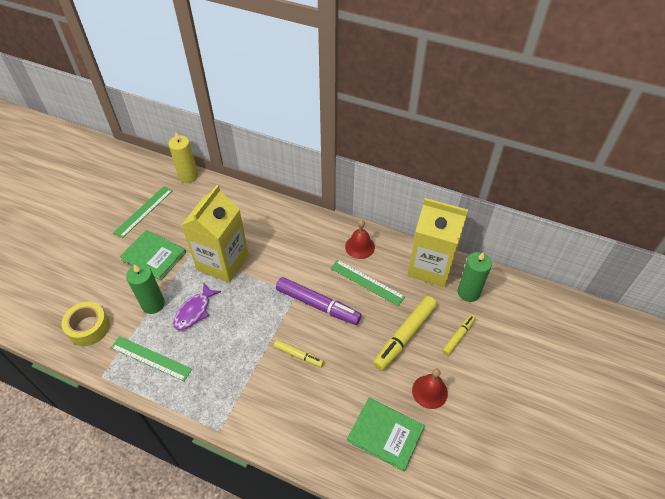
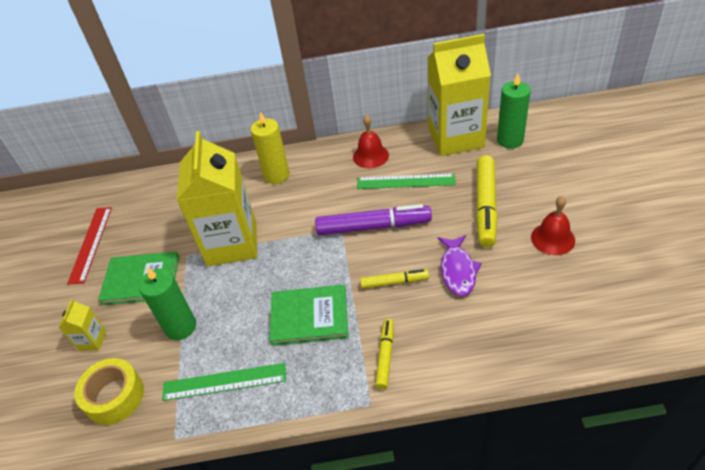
camera: 25 degrees left, 5 degrees down
(101, 281) = (92, 340): none -> yellow carton
(144, 211) = (91, 244): green ruler -> red ruler
(188, 176) = (120, 185): yellow candle -> yellow candle (276, 175)
(194, 311) = (238, 306): purple fish -> purple fish (458, 270)
(385, 434) = (547, 299): green book -> green book (309, 316)
(458, 337) = (535, 179): yellow marker -> yellow marker (385, 356)

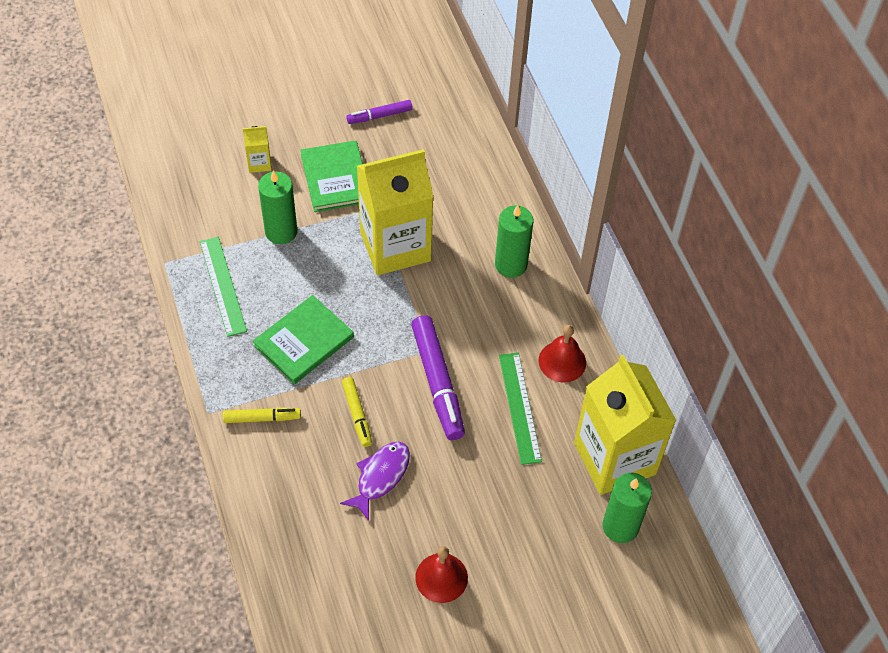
camera: 70 degrees right, 10 degrees up
(91, 244) = (379, 116): red ruler -> purple marker
(114, 397) = (201, 203): yellow tape -> none
(276, 175) = (511, 264): yellow candle -> green candle
(309, 316) = (304, 341): green book -> green book turned 60 degrees clockwise
(458, 270) = (380, 477): purple fish -> purple fish turned 135 degrees clockwise
(485, 206) = (487, 501): yellow marker -> none

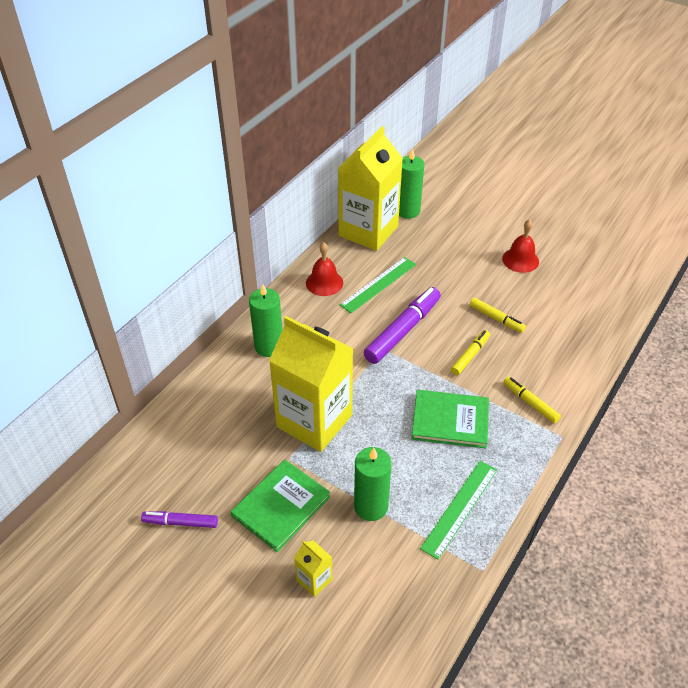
camera: 125 degrees left, 10 degrees down
(379, 116) = (180, 522): purple marker -> purple marker turned 150 degrees clockwise
(380, 477) = (496, 319): purple fish -> yellow marker

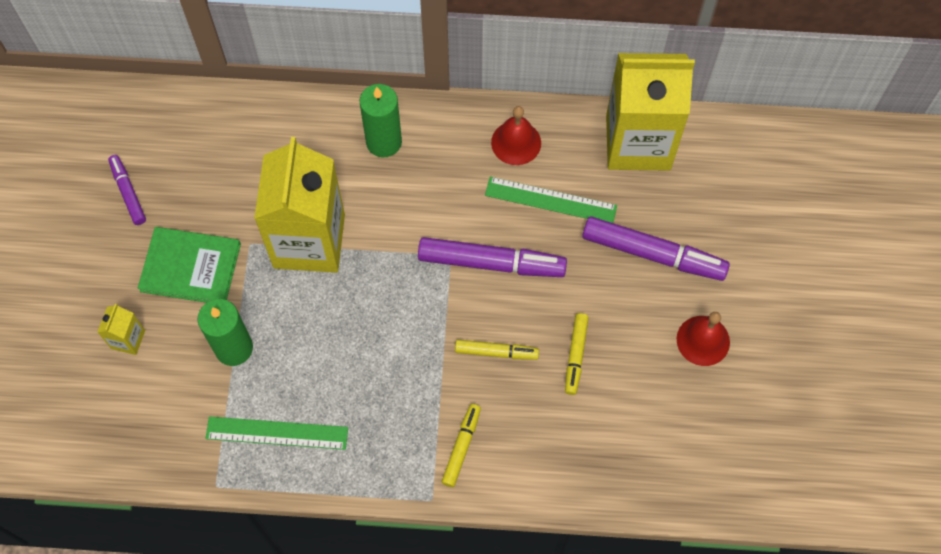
camera: 60 degrees right, 20 degrees up
(407, 211) = (708, 167): green candle -> none
(449, 256) = (653, 254): none -> purple marker
(450, 420) = (386, 373): green book -> none

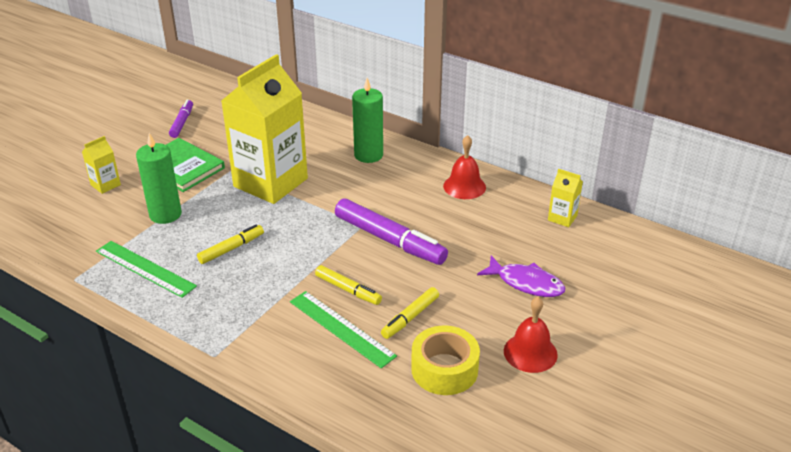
camera: 30 degrees right, 30 degrees down
(461, 447) = (268, 334): yellow marker -> yellow marker (231, 249)
(550, 200) = (465, 224): green ruler -> green ruler (341, 328)
(638, 142) = (562, 218): yellow carton -> yellow carton, size x0.40
(642, 401) = (444, 369): none -> yellow tape
(653, 254) = (526, 283): purple marker -> purple fish

